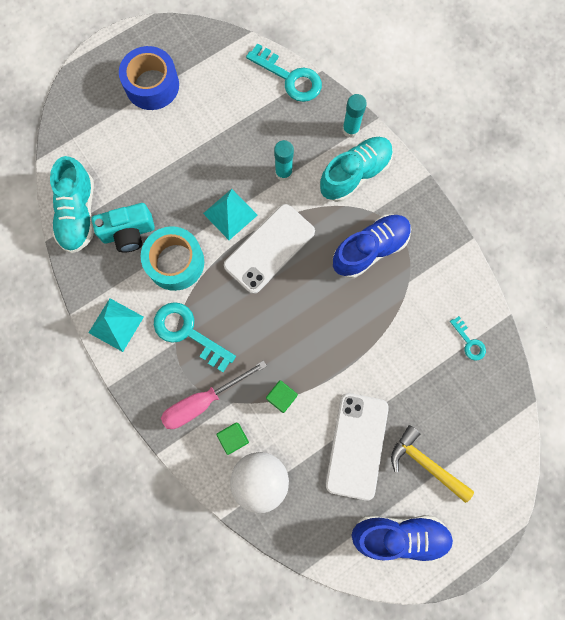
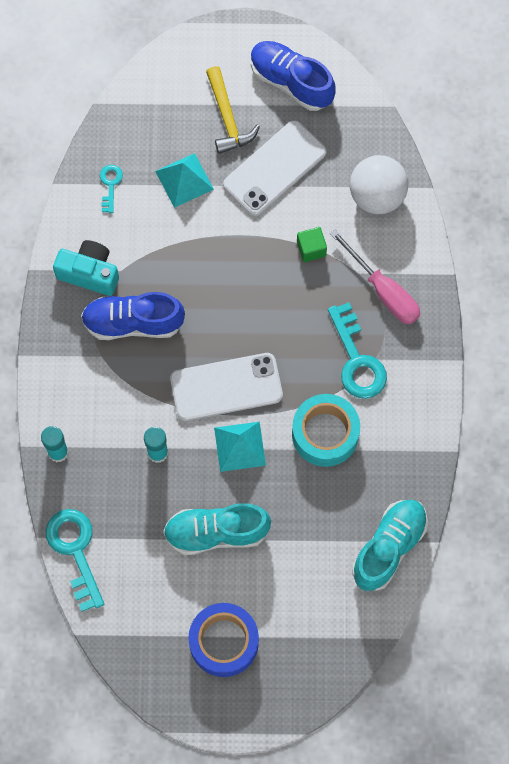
camera: 145 degrees left, 5 degrees down
(116, 324) = (419, 412): turquoise pyramid -> turquoise pyramid (184, 180)
(128, 233) = (351, 494): turquoise camera -> turquoise camera (89, 273)
(203, 401) = (383, 291): pink screwdriver -> pink screwdriver turned 45 degrees clockwise
(233, 438) = (377, 243): green cube -> none
(355, 174) = (90, 404): turquoise shoe -> turquoise shoe (216, 532)

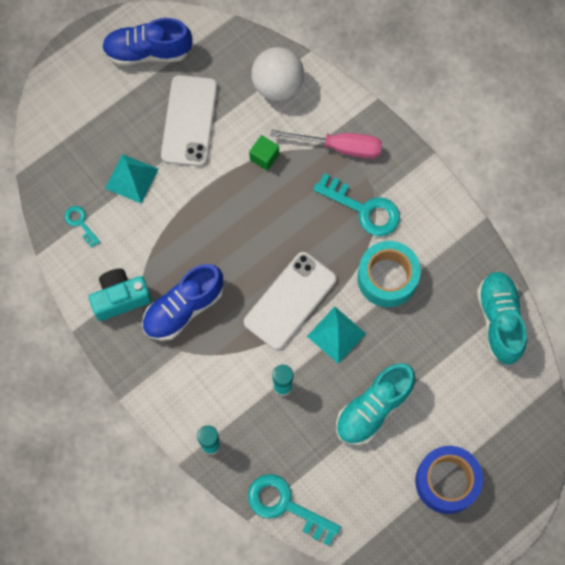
camera: 40 degrees left, 0 degrees up
(227, 118) = (124, 111): yellow hammer -> none

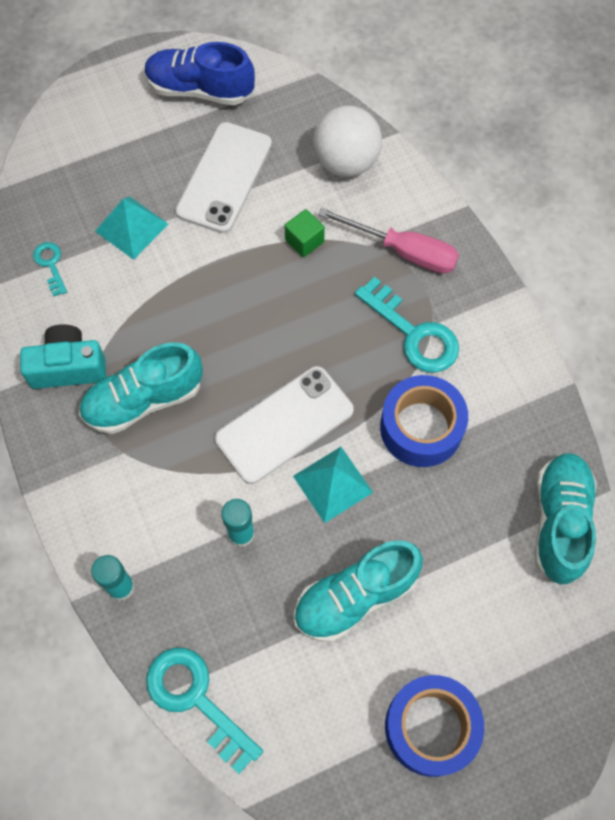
camera: 15 degrees right, 5 degrees down
(183, 308) = (143, 400): blue shoe -> turquoise shoe
(387, 278) = (421, 427): turquoise tape -> blue tape

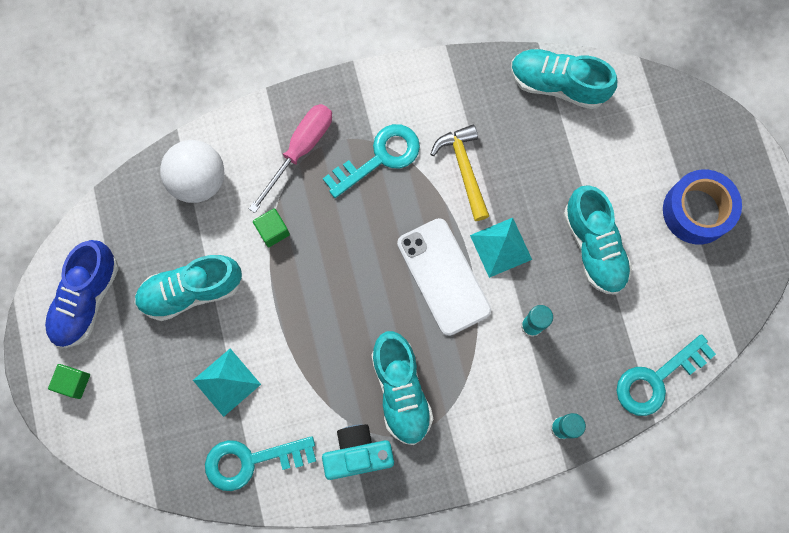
camera: 80 degrees left, 10 degrees up
(50, 265) = (251, 461): turquoise key -> turquoise key, size x1.92
(68, 367) = (358, 453): turquoise camera -> turquoise camera turned 75 degrees clockwise
(114, 96) = (73, 382): none -> green cube
(224, 177) = (191, 291): white phone -> turquoise shoe
(421, 427) = (464, 169): blue tape -> yellow hammer

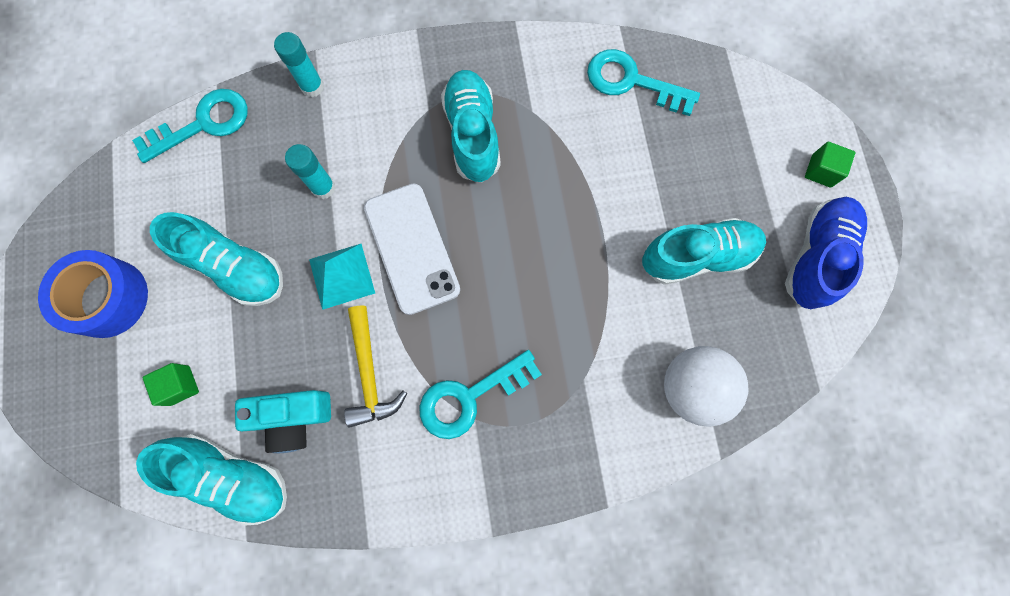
camera: 175 degrees left, 0 degrees up
(226, 382) = (657, 158): turquoise pyramid -> none
(251, 461) = (632, 82): turquoise key -> turquoise key turned 150 degrees counterclockwise
(273, 231) = (603, 317): green cube -> green cube (180, 385)
(300, 150) = (566, 416): pink screwdriver -> none
(358, 453) = (522, 80): turquoise camera -> turquoise camera (293, 418)
(594, 246) = (236, 267): turquoise shoe -> turquoise shoe turned 135 degrees clockwise

